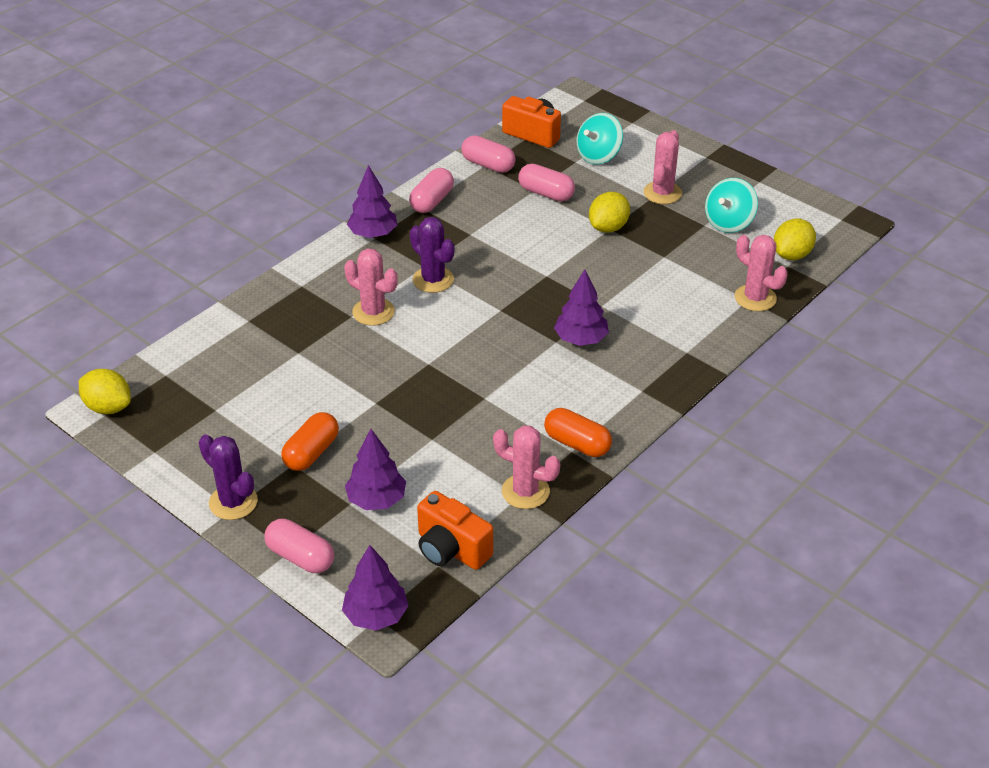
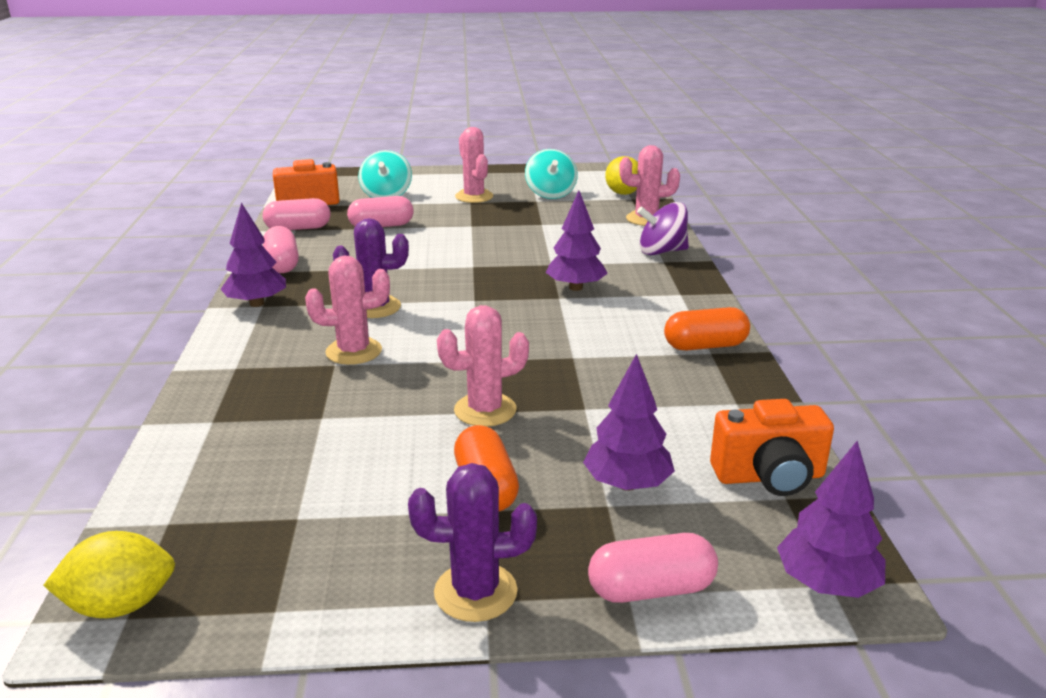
camera: 45 degrees left, 15 degrees down
(525, 491) = (735, 397): pink cactus -> pink cactus (485, 410)
(608, 227) = (469, 225): yellow lemon -> none
(702, 341) = (661, 252): none -> purple spinning top

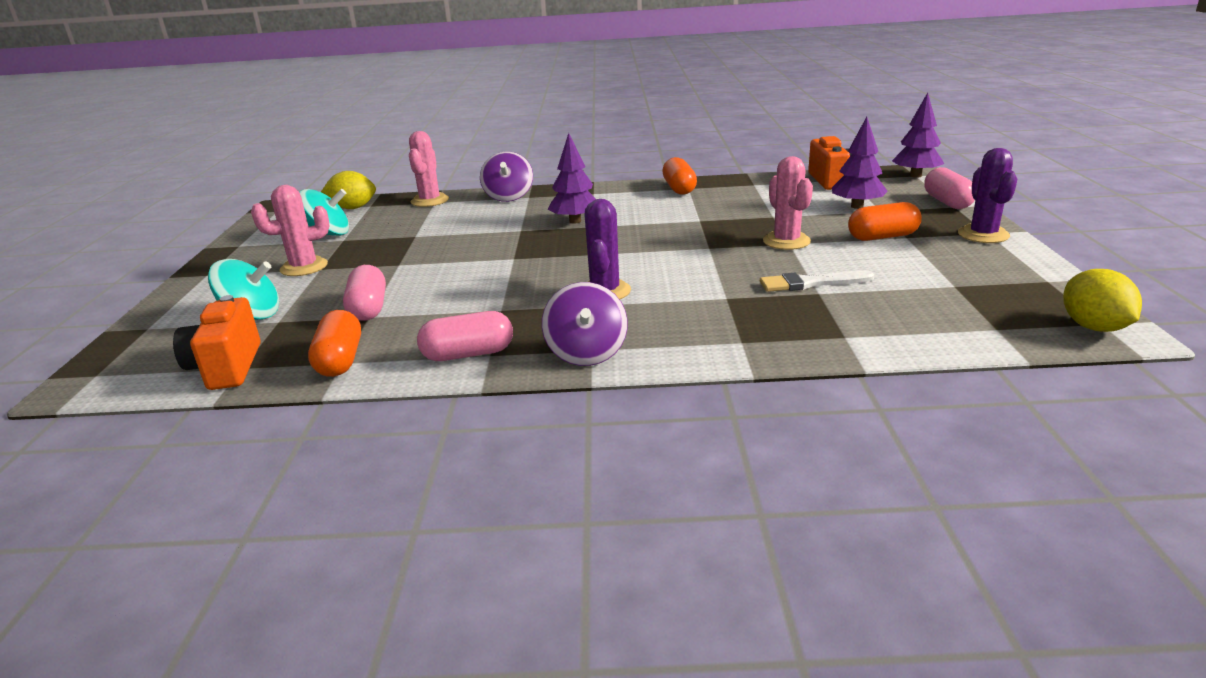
camera: 85 degrees left, 0 degrees up
(257, 303) = (586, 353): purple tree -> purple spinning top
(298, 228) = (340, 360): pink capsule -> orange capsule
(348, 414) = (811, 283): none -> white brush
(354, 351) = (700, 292): pink cactus -> none

